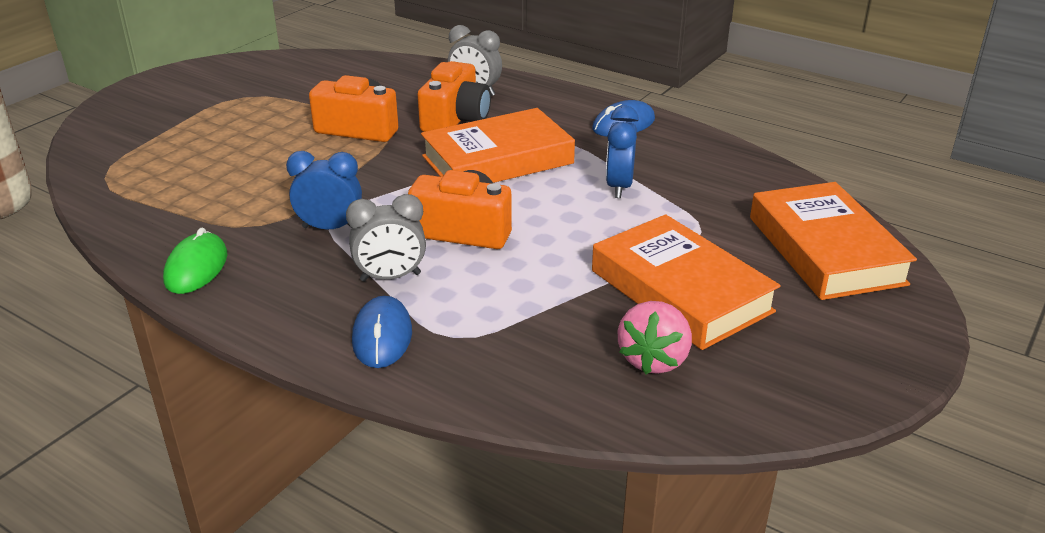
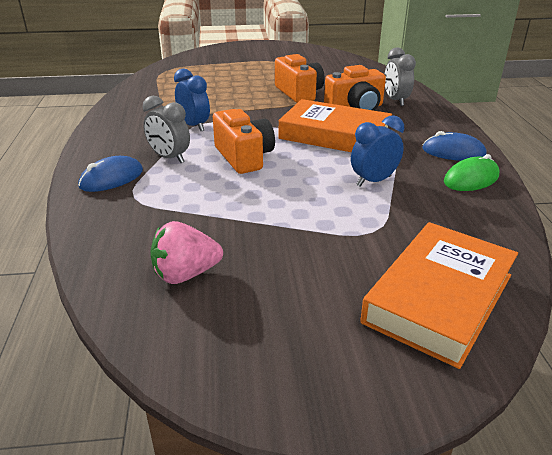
camera: 50 degrees right, 0 degrees up
(196, 268) = (119, 115): green mouse -> green mouse (471, 179)
(680, 291) = (282, 253): orange book -> none

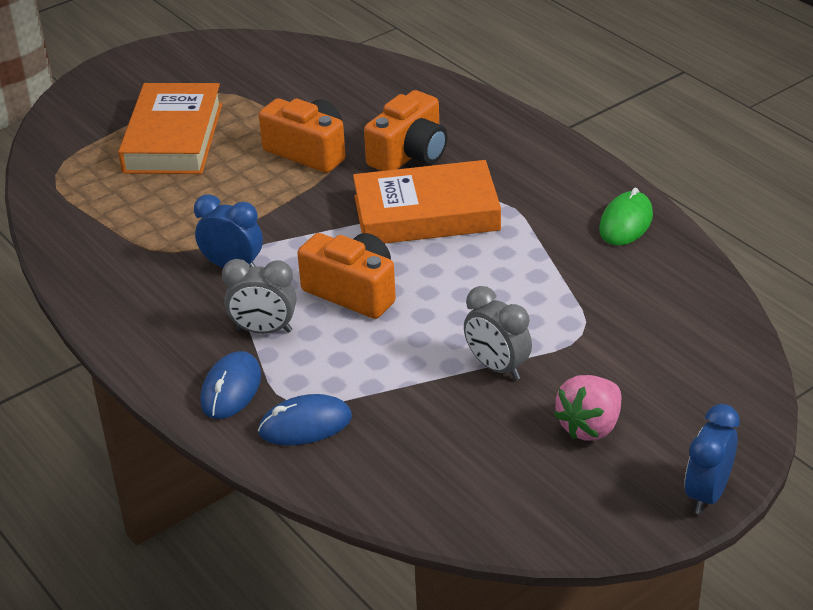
camera: 30 degrees left, 5 degrees up
(186, 274) = (453, 460): pink strawberry -> pink strawberry (590, 426)
(373, 181) = (530, 267): blue clock -> blue clock (707, 494)
(395, 100) = (447, 120): grey clock -> grey clock (497, 367)
(439, 298) = (693, 379): orange book -> orange book (173, 138)
(453, 152) = (580, 188): blue mouse -> blue mouse (305, 425)

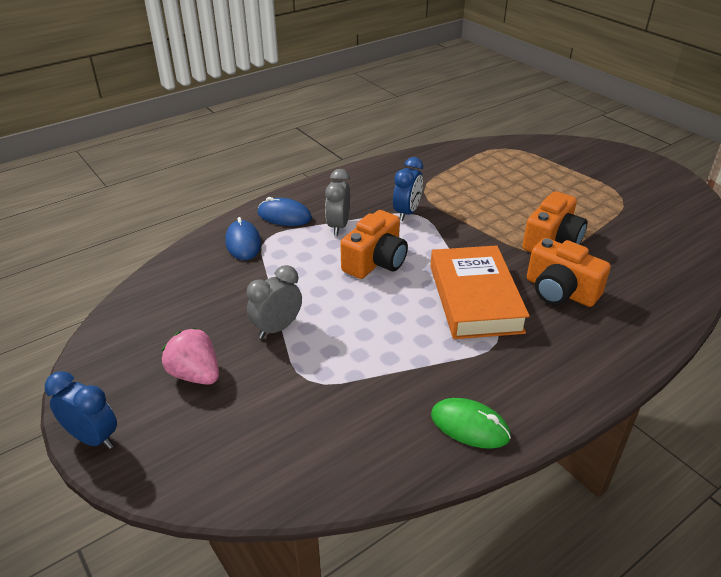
camera: 90 degrees right, 0 degrees up
(173, 138) = (556, 185): orange book -> none

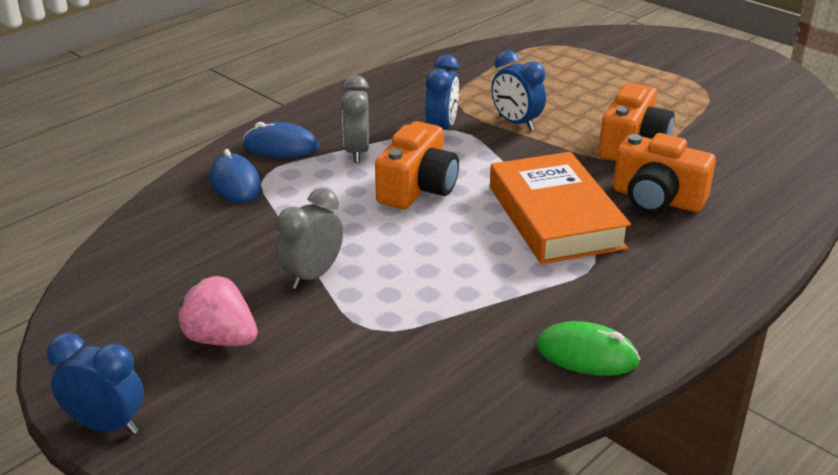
camera: 10 degrees left, 5 degrees down
(465, 213) = (516, 123): none -> blue clock

